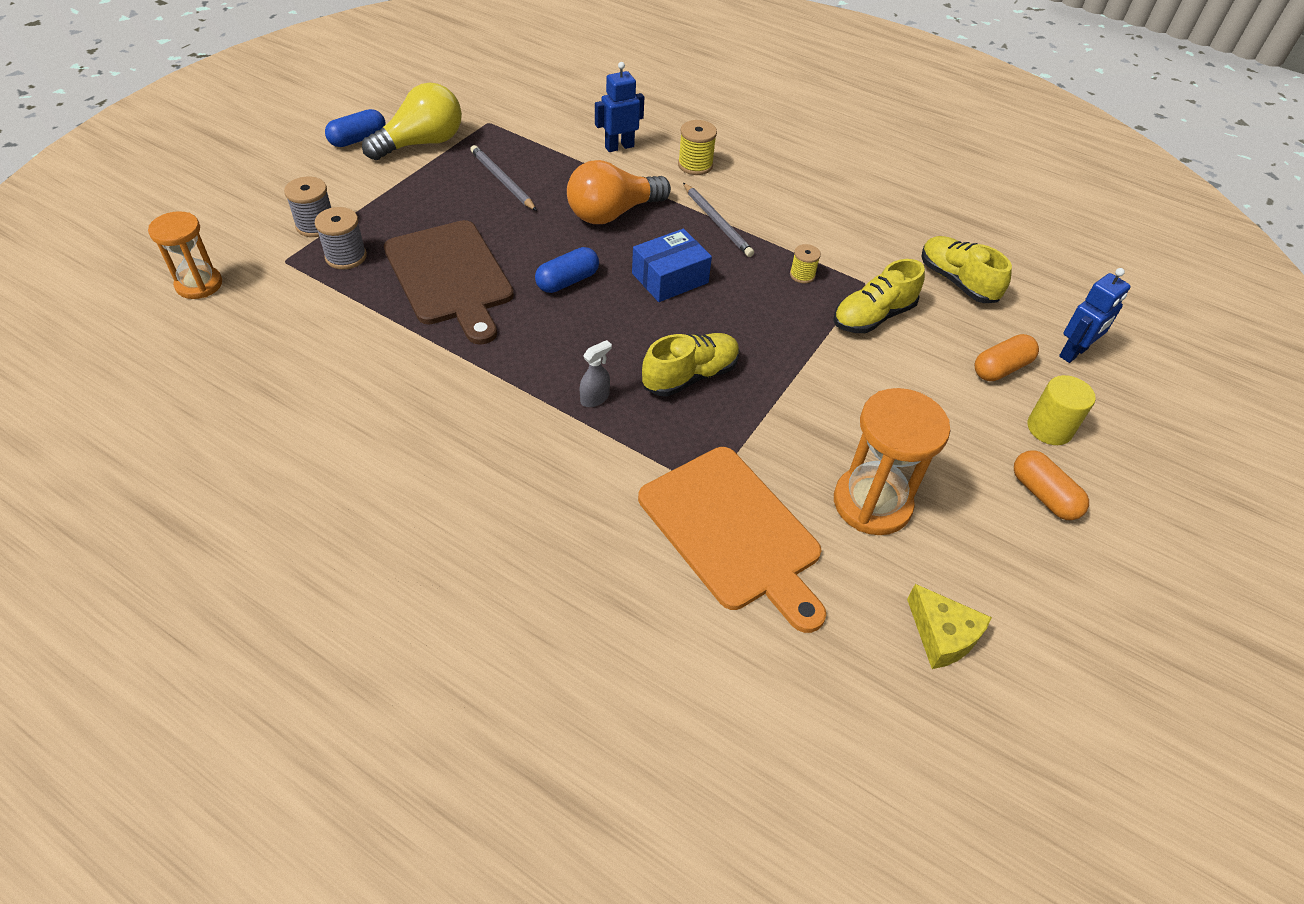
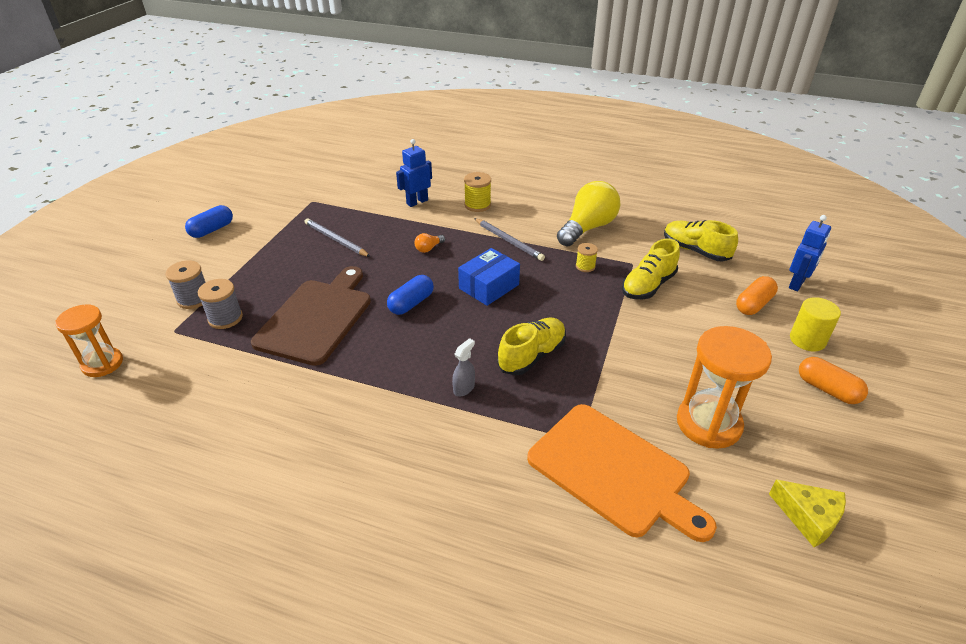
camera: 10 degrees left, 10 degrees down
(422, 143) = (264, 224): yellow light bulb -> yellow light bulb (587, 228)
(450, 277) = (317, 317): brown cutting board -> brown cutting board turned 120 degrees counterclockwise
(612, 213) = (428, 248): orange light bulb -> orange light bulb, size x0.41

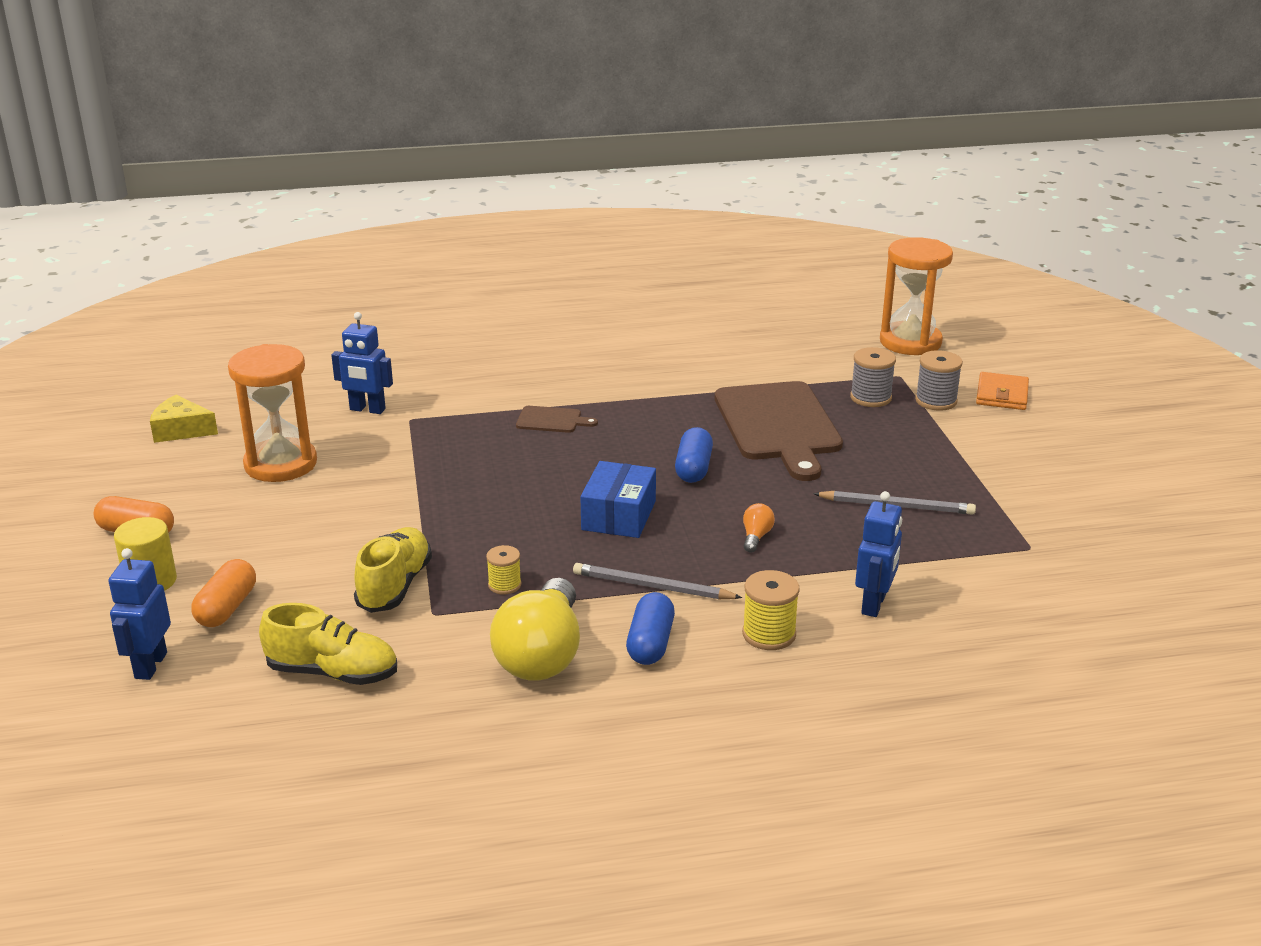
camera: 150 degrees right, 10 degrees down
(102, 364) = (910, 342): orange hourglass -> orange hourglass, size x1.52
(149, 288) = (1002, 395): none -> orange wallet
(212, 230) = (1074, 465): blue capsule -> blue capsule (650, 643)
(464, 388) = (552, 420): grey spray bottle -> brown cutting board
(532, 356) = (503, 463): yellow shoe -> none
(614, 471) = (367, 409): orange cutting board -> blue robot

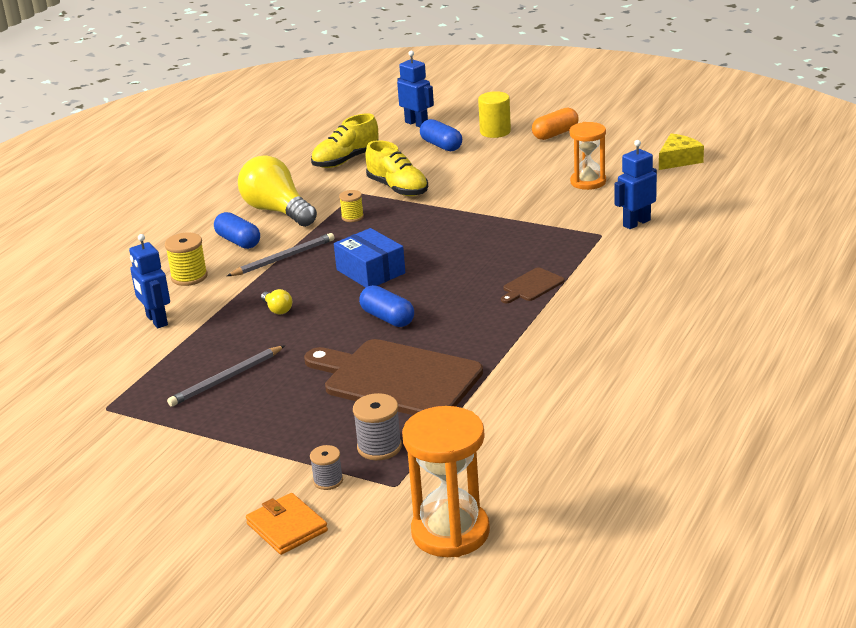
camera: 130 degrees right, 0 degrees up
(227, 608) = (441, 145): orange capsule -> blue capsule
(281, 464) = (588, 182): orange hourglass -> orange hourglass, size x0.66
(756, 537) = (277, 309): orange light bulb -> yellow light bulb
(936, 401) = (328, 481): grey spool -> grey spool, size x0.65

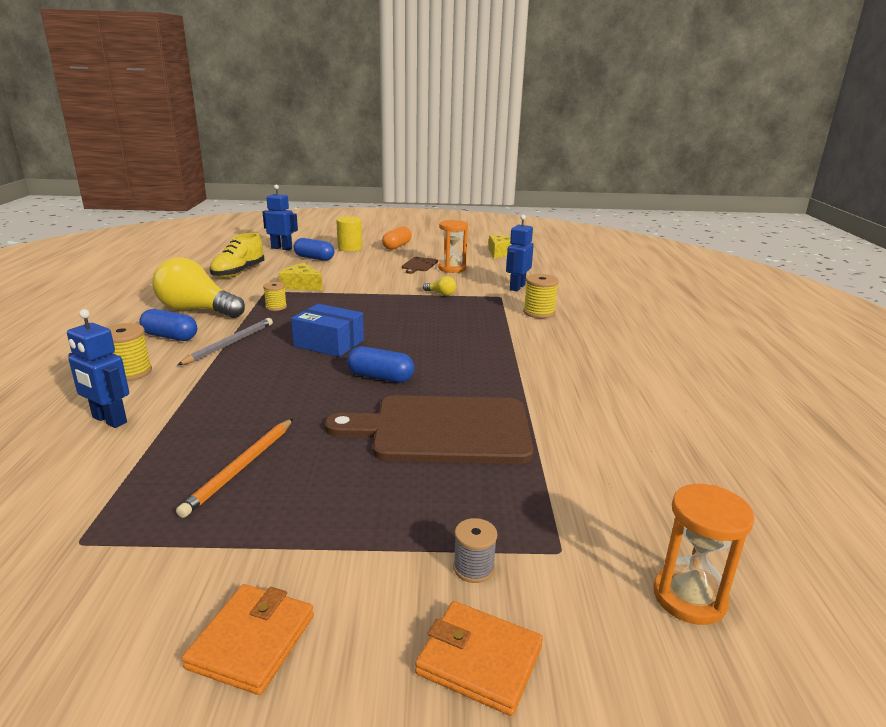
camera: 30 degrees left, 5 degrees down
(172, 486) = (252, 641): none -> orange wallet
(226, 379) = (241, 468): grey pencil -> orange pencil
(277, 309) = (255, 387): yellow light bulb -> yellow light bulb (441, 294)
(379, 447) = (495, 507): grey spool -> none
(397, 188) = (301, 285): yellow shoe -> yellow cheese
(450, 532) = (689, 597): orange hourglass -> orange hourglass, size x0.66
(531, 286) = (486, 335): brown cutting board -> brown cutting board (419, 265)
(621, 265) = (539, 313): none -> yellow spool

